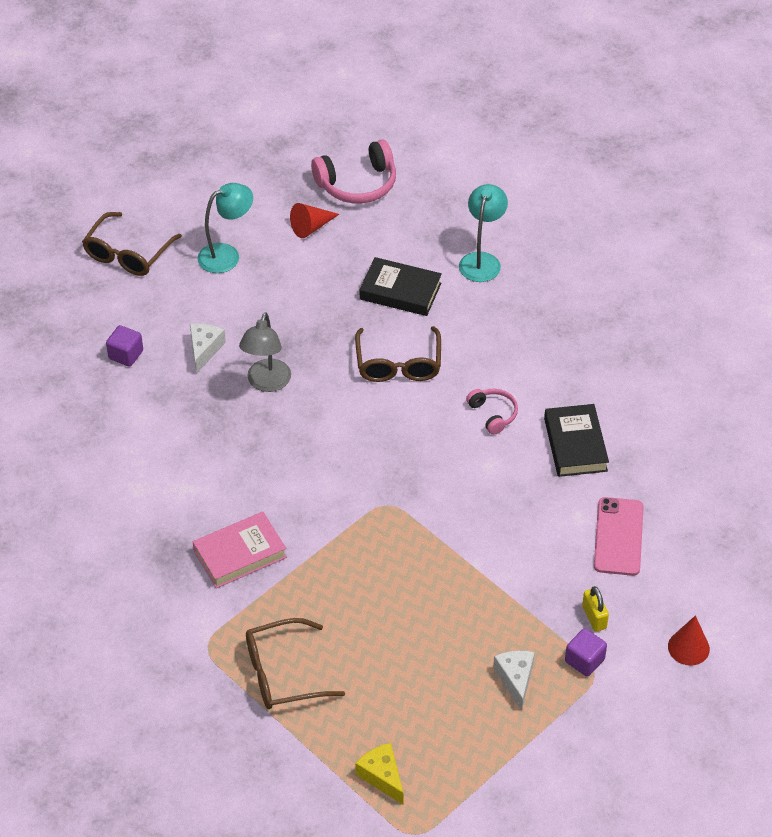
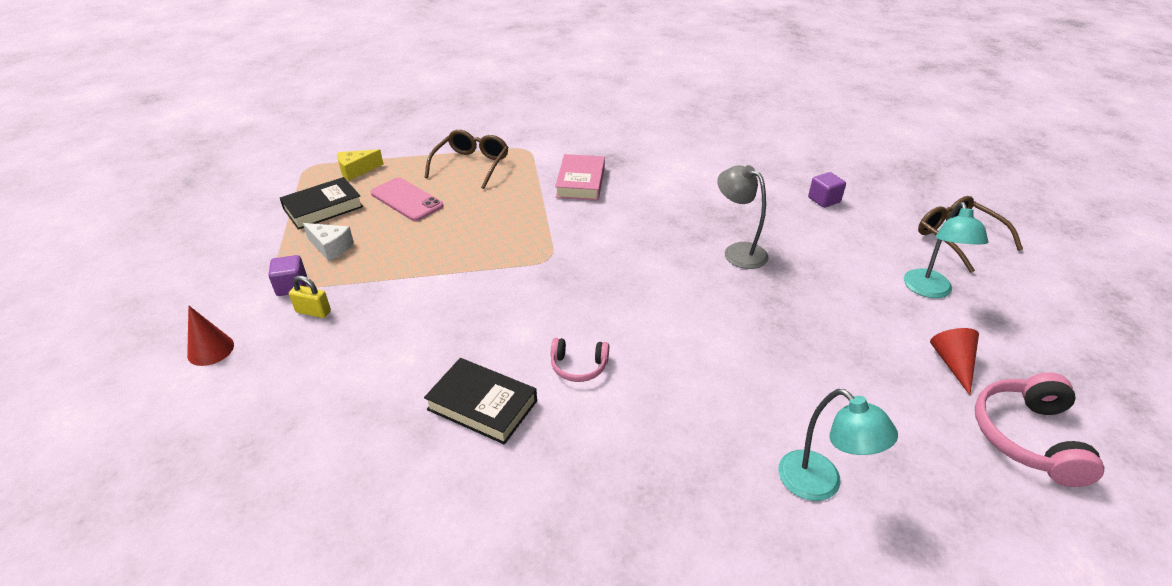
camera: 125 degrees right, 10 degrees down
(204, 350) = (803, 236): white cheese -> none
(382, 776) = (356, 171): yellow cheese -> yellow cheese turned 150 degrees clockwise
(398, 364) = (699, 334): brown glasses -> none
(400, 291) = (806, 384): black book -> black book (323, 208)
(618, 536) = (355, 372): pink phone -> pink phone (407, 199)

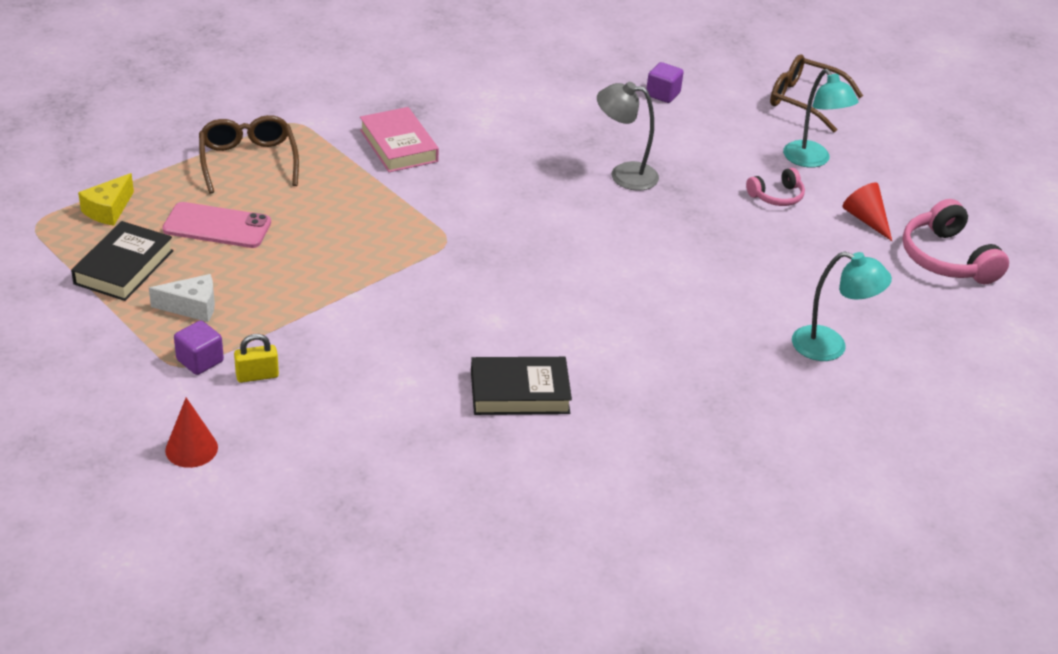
camera: 35 degrees left, 0 degrees up
(578, 366) = (573, 330): pink headphones -> pink headphones (777, 196)

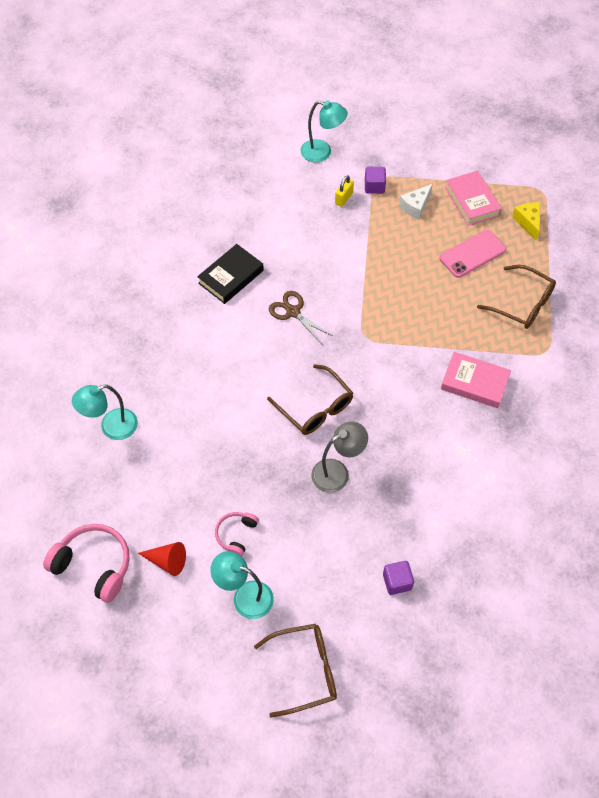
camera: 140 degrees right, 20 degrees up
(124, 267) = (472, 201): black book -> pink book
(191, 449) = (322, 152): red cone -> turquoise lamp
(493, 310) = (293, 312): none -> brown scissors
(582, 225) = (315, 408): none -> brown glasses

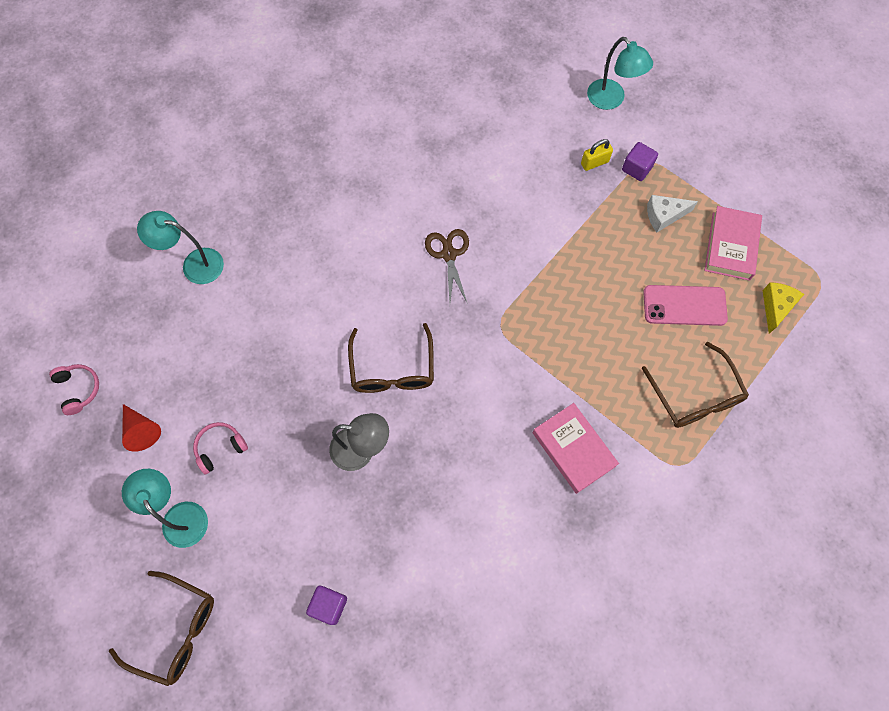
camera: 35 degrees right, 10 degrees up
(94, 565) = (79, 389): pink headphones -> pink headphones, size x0.57
(231, 277) = (417, 180): black book -> none

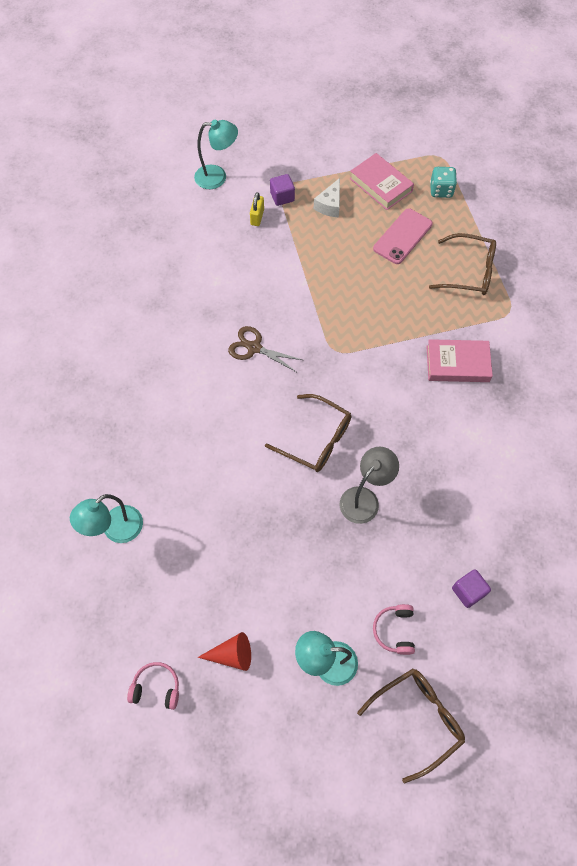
camera: 55 degrees left, 5 degrees down
(220, 448) = (291, 600): pink headphones -> pink headphones (394, 630)
(776, 307) = (441, 190): yellow cheese -> turquoise dice

